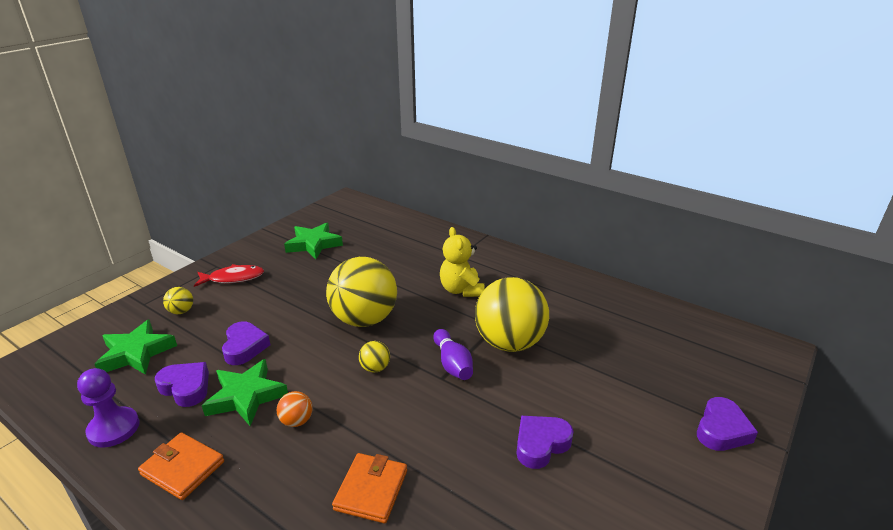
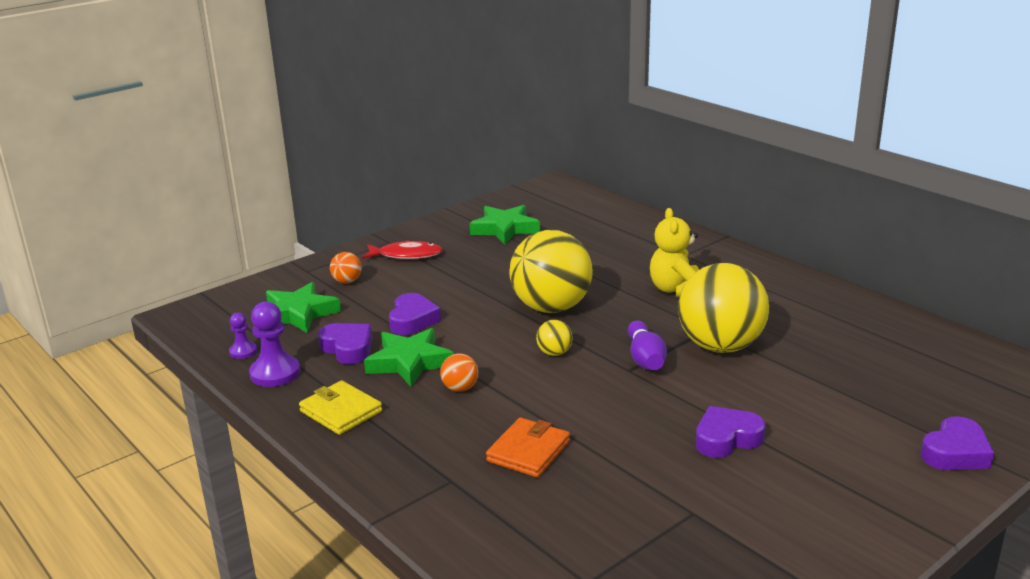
camera: 15 degrees right, 5 degrees down
(81, 405) = (243, 351): none -> purple pawn
(181, 311) = (347, 281): yellow ball -> orange ball
(182, 468) = (341, 411): orange wallet -> yellow wallet

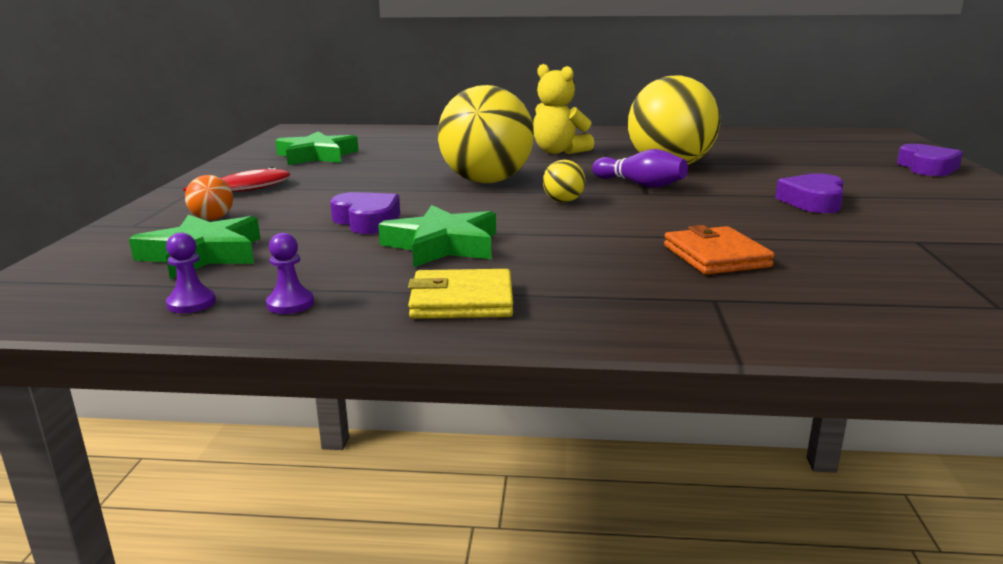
camera: 45 degrees left, 5 degrees down
(275, 373) = (290, 304): purple pawn -> purple pawn, size x0.57
(348, 348) = (341, 258): purple heart -> none
(460, 388) = (542, 244): orange ball -> none

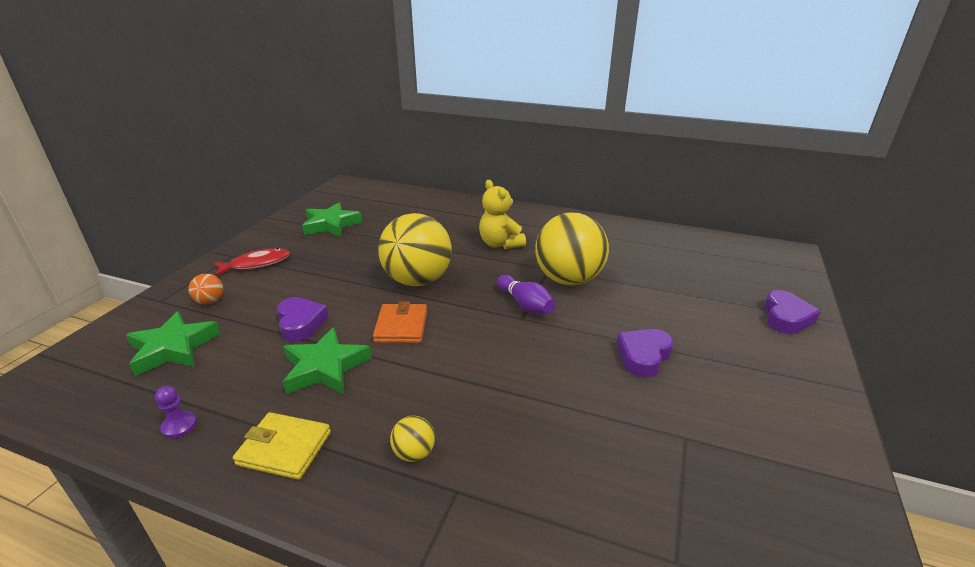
camera: 15 degrees right, 10 degrees up
(191, 303) = (125, 411): purple pawn -> none
(563, 201) = (451, 320): yellow ball -> yellow ball (414, 453)
(716, 256) = (504, 426): orange wallet -> orange wallet (401, 326)

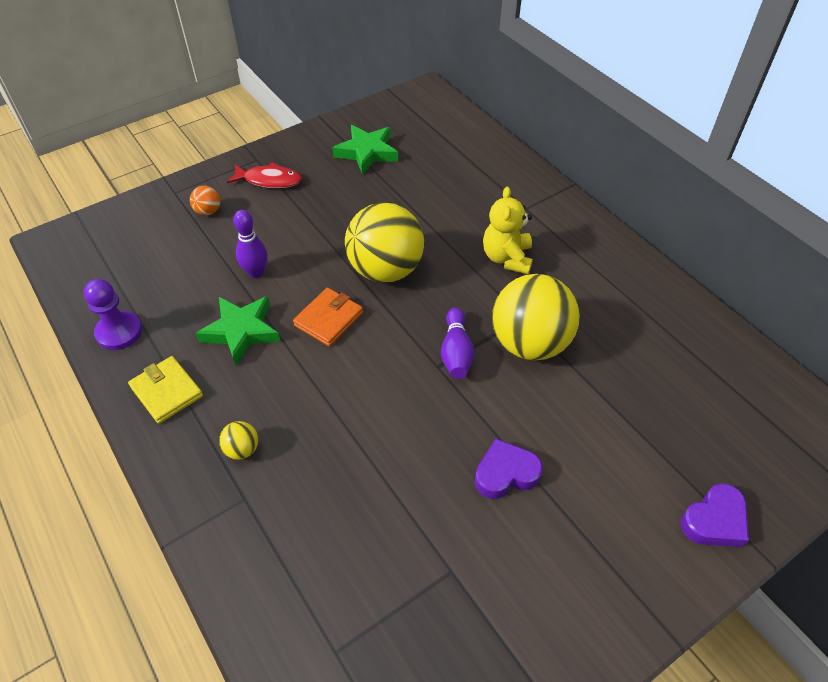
camera: 35 degrees right, 20 degrees up
(173, 348) = (155, 252): green star -> none
(179, 426) = (119, 332): purple pawn -> purple pawn, size x1.75
(301, 323) = (256, 272): purple heart -> purple bowling pin

